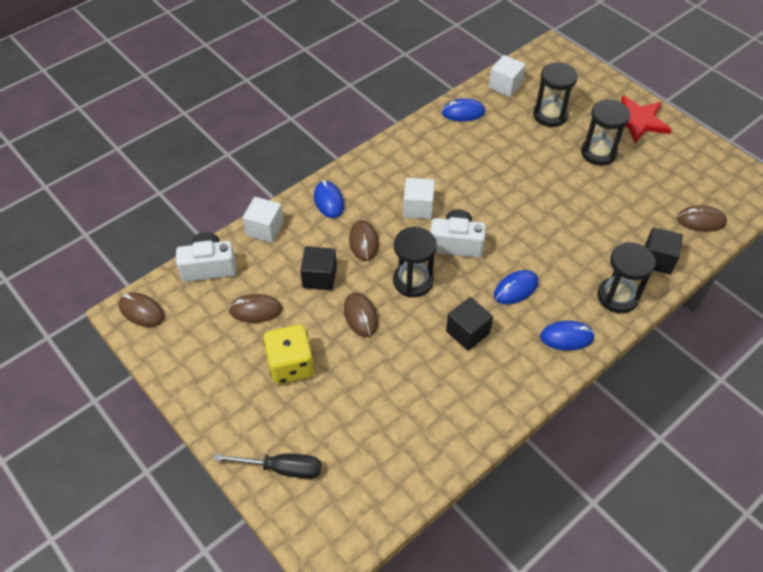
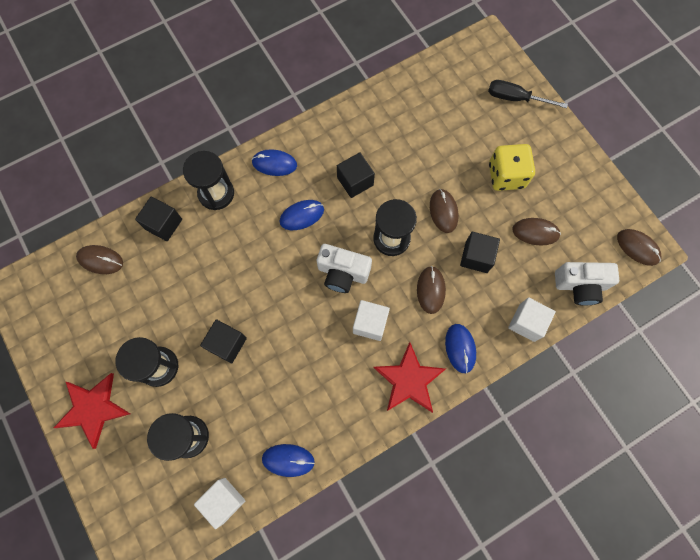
camera: 170 degrees left, 20 degrees up
(373, 173) = (409, 380): none -> red star
(546, 176) = (227, 344): none -> black cube

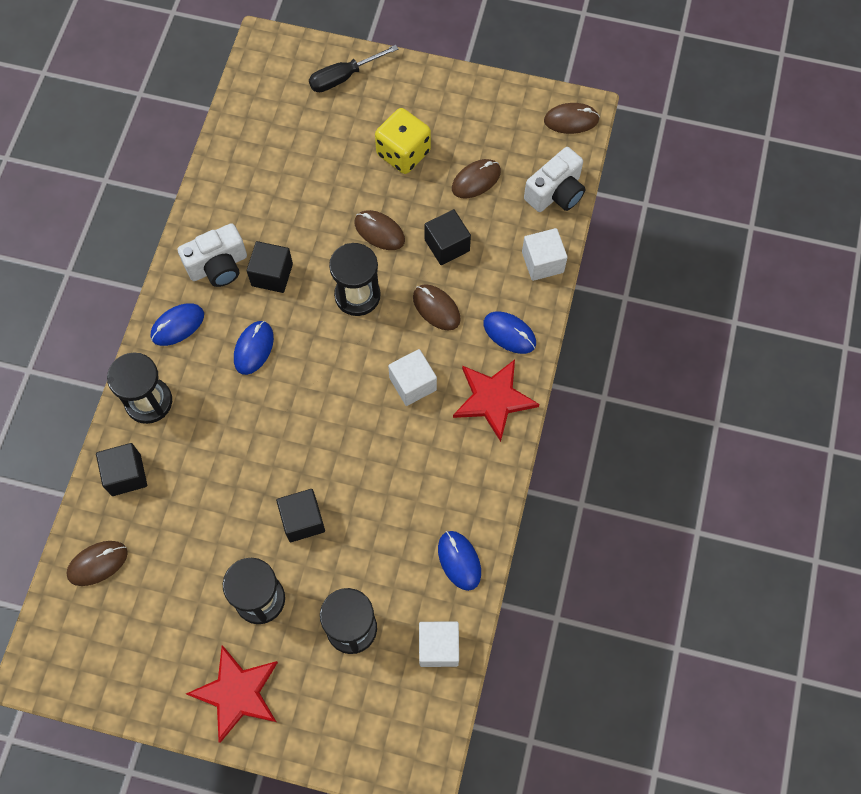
camera: 45 degrees left, 5 degrees down
(288, 460) = (459, 561): blue mouse -> blue mouse turned 75 degrees counterclockwise
(343, 273) = (344, 364): white camera -> white camera (218, 266)

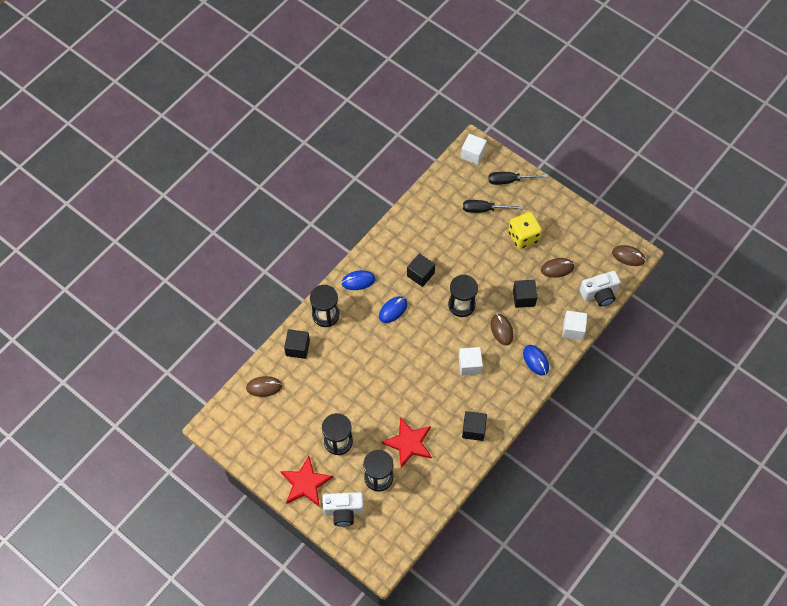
camera: 25 degrees right, 5 degrees down
(218, 266) = (394, 258): white camera -> white camera (343, 511)
(302, 520) = (378, 411): black cube -> black cube (473, 429)
(325, 135) = (484, 209): none -> black screwdriver
(379, 231) = (490, 275): brown mouse -> none
(438, 647) = (419, 507): white cube -> white cube (473, 154)
(459, 561) = (451, 468): blue mouse -> none
(493, 399) = (510, 392): red star -> red star (409, 443)

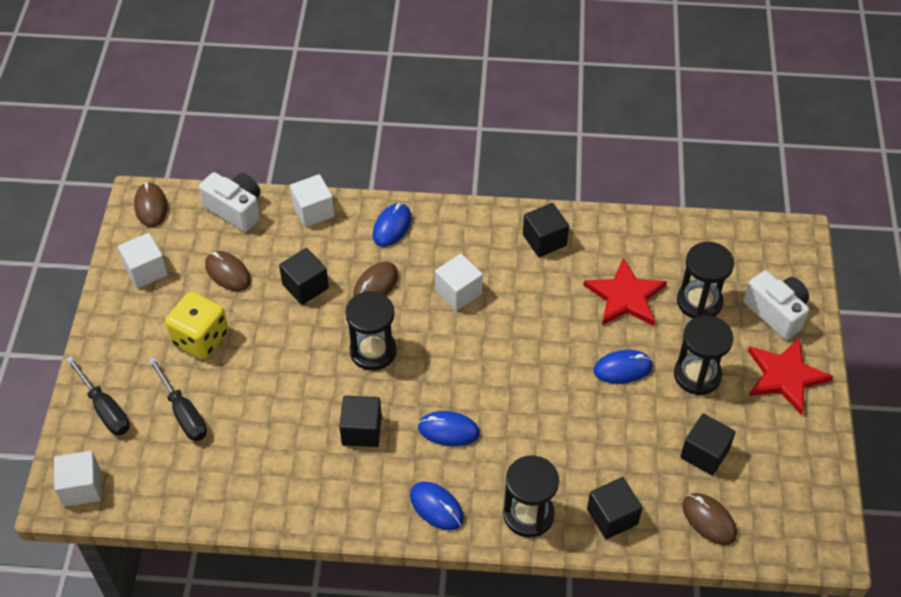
camera: 125 degrees left, 10 degrees down
(296, 411) = (704, 453): none -> black cube
(368, 409) = (623, 368): none -> blue mouse
(584, 234) = (146, 271): none -> white cube

